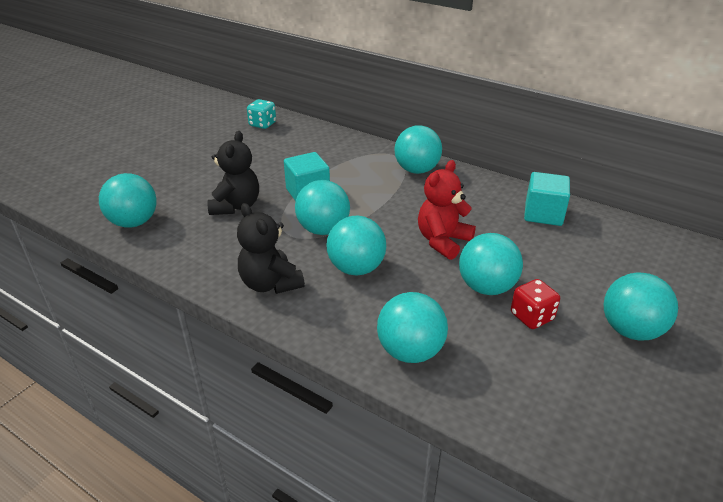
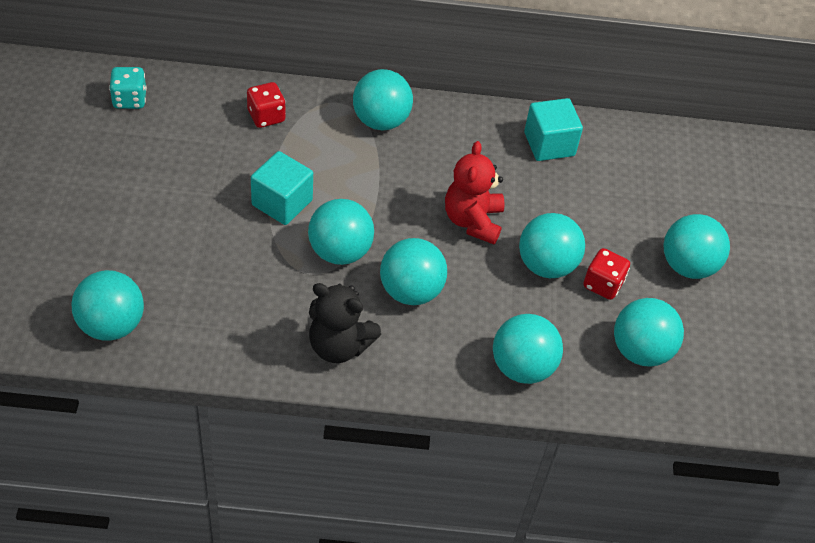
camera: 35 degrees left, 15 degrees up
(236, 206) = (213, 254): black teddy bear -> none
(339, 150) = (266, 116): none -> red dice
(538, 380) = (640, 350): none -> turquoise ball

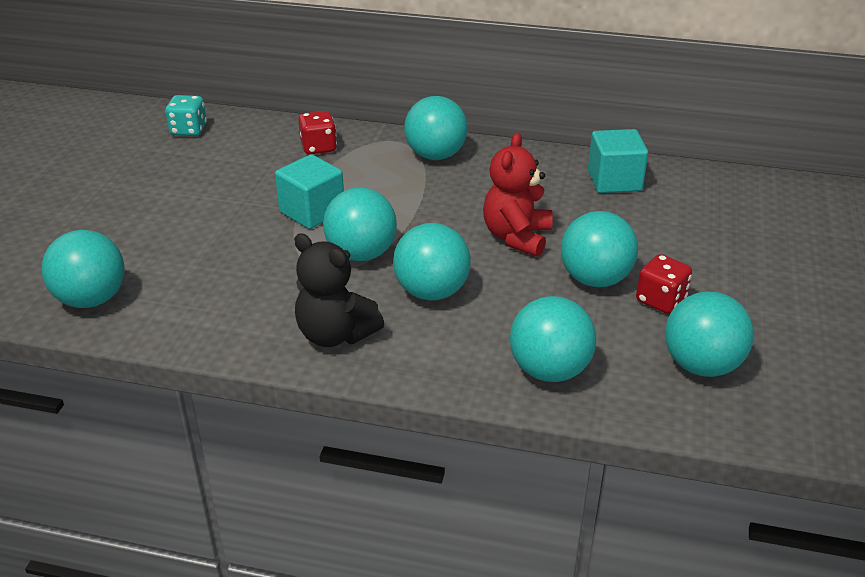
camera: 15 degrees right, 15 degrees down
(688, 266) = (767, 290): turquoise ball -> none

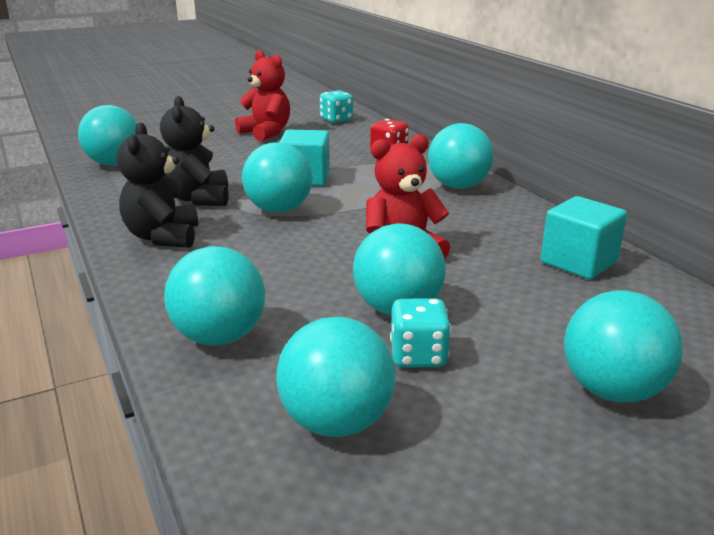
camera: 50 degrees right, 10 degrees down
(157, 180) = (266, 133): none -> red teddy bear
(273, 284) = (198, 198): none -> black teddy bear
(431, 292) = (267, 249): turquoise ball -> turquoise ball (612, 390)
(660, 300) = (418, 356): red dice -> turquoise dice

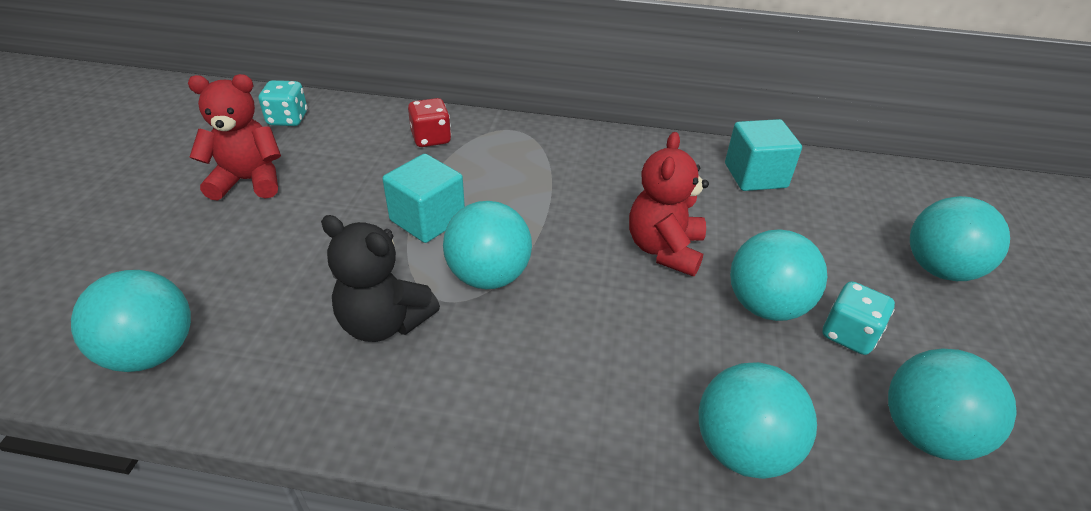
camera: 55 degrees left, 15 degrees up
(163, 237) = (465, 399): black teddy bear -> none
(458, 186) = (559, 147): turquoise ball -> none

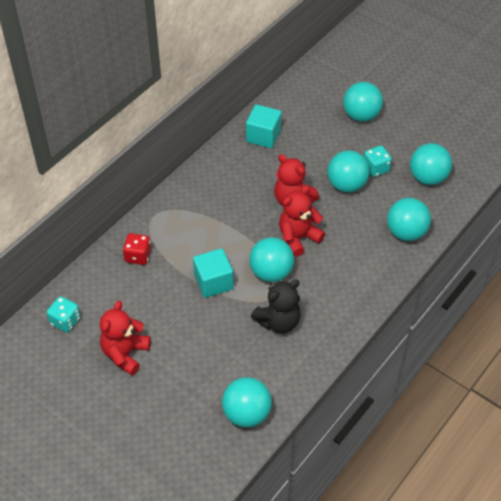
camera: 60 degrees left, 10 degrees up
(589, 283) = (298, 238): none -> red teddy bear

